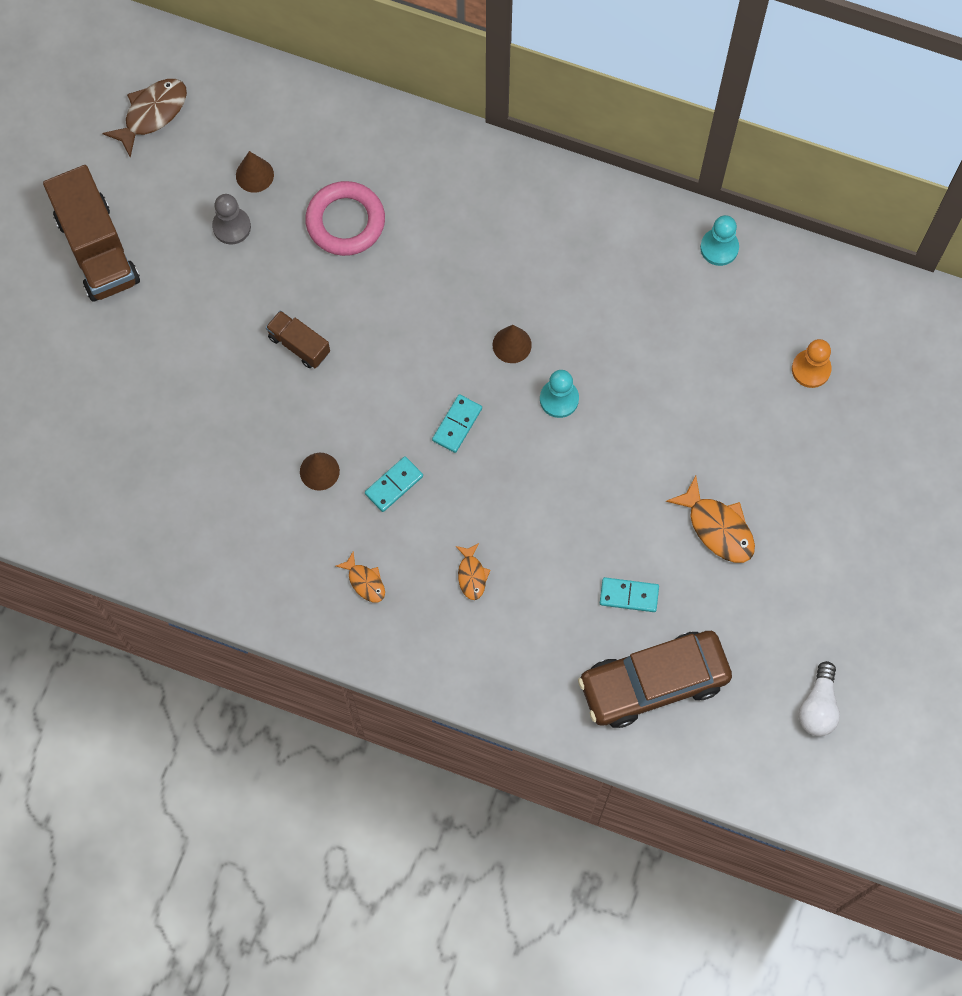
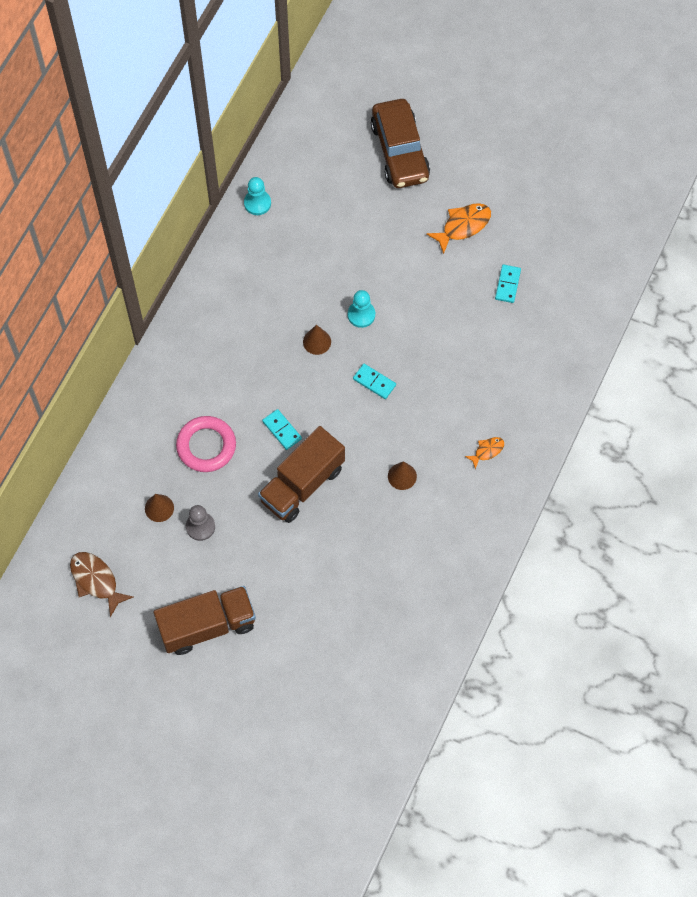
camera: 85 degrees left, 5 degrees down
(299, 345) = (302, 484): brown truck -> brown truck, size x1.92
(394, 485) = (416, 427): turquoise domino -> turquoise domino (282, 430)
(471, 575) = (487, 381): orange fish -> none
(653, 682) = (569, 275): brown car -> brown car (399, 151)
(811, 369) = (354, 158): orange pawn -> none
(818, 706) = (589, 181): white light bulb -> none

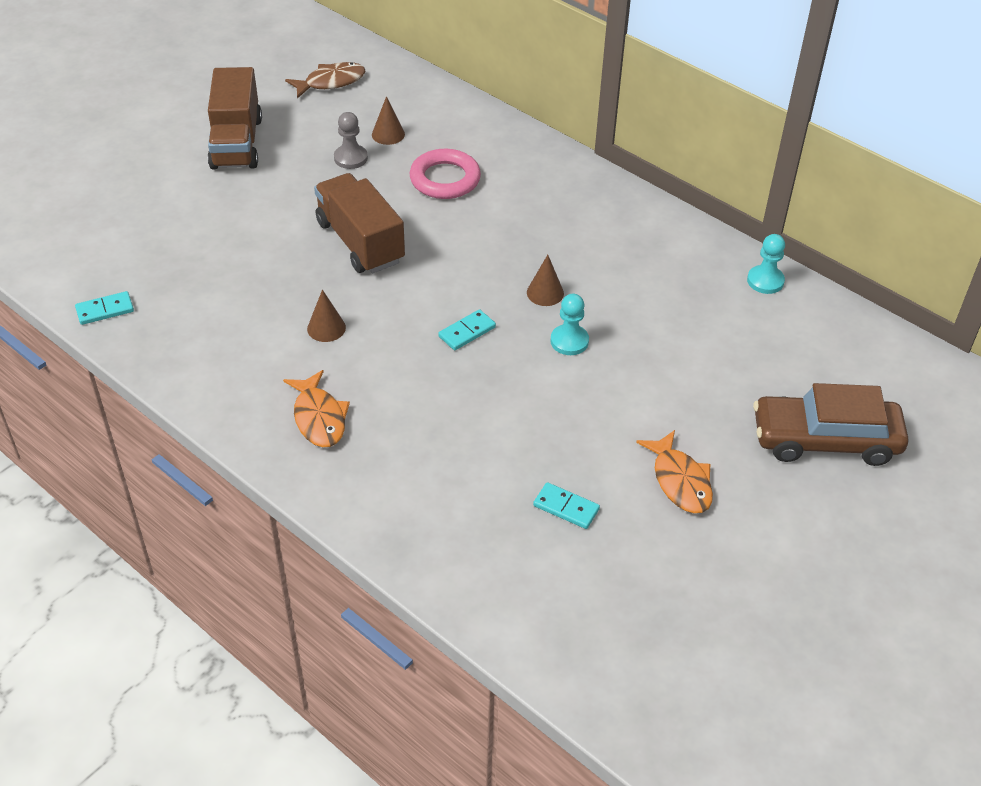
camera: 105 degrees right, 20 degrees down
(282, 430) = (437, 240): turquoise domino -> turquoise domino (105, 310)
(487, 451) = (319, 418): orange fish -> orange fish, size x1.73

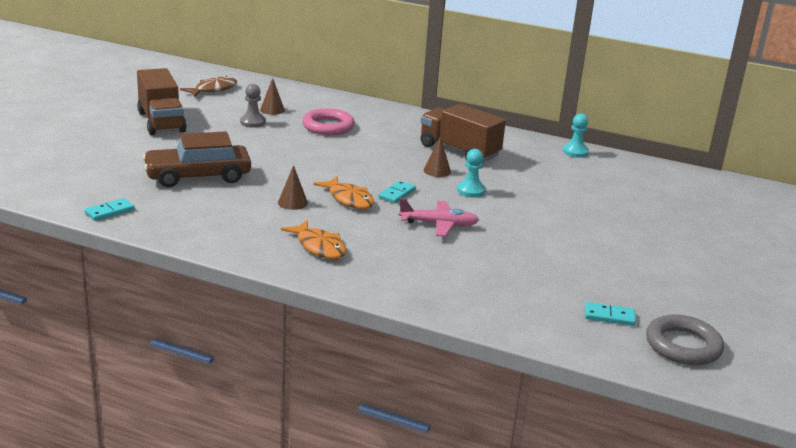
camera: 20 degrees left, 20 degrees down
(360, 242) = (288, 160): brown truck -> brown truck (459, 151)
(491, 402) = (439, 225): none -> pink plane
(566, 507) = (530, 268): turquoise domino -> turquoise domino (609, 316)
(680, 481) = (595, 246): orange fish -> orange fish (349, 199)
(685, 692) = (683, 345): none -> grey ring
(825, 440) = (670, 216): brown car -> brown car (198, 176)

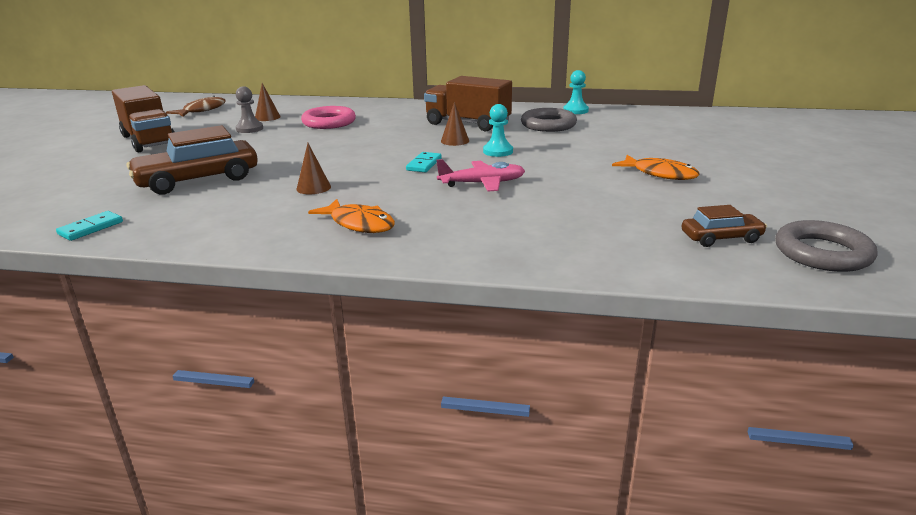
camera: 10 degrees left, 0 degrees up
(349, 199) = (375, 176): orange fish -> orange fish (660, 174)
(536, 166) = (548, 125): none -> grey ring
(609, 316) = (721, 238): turquoise domino -> brown car

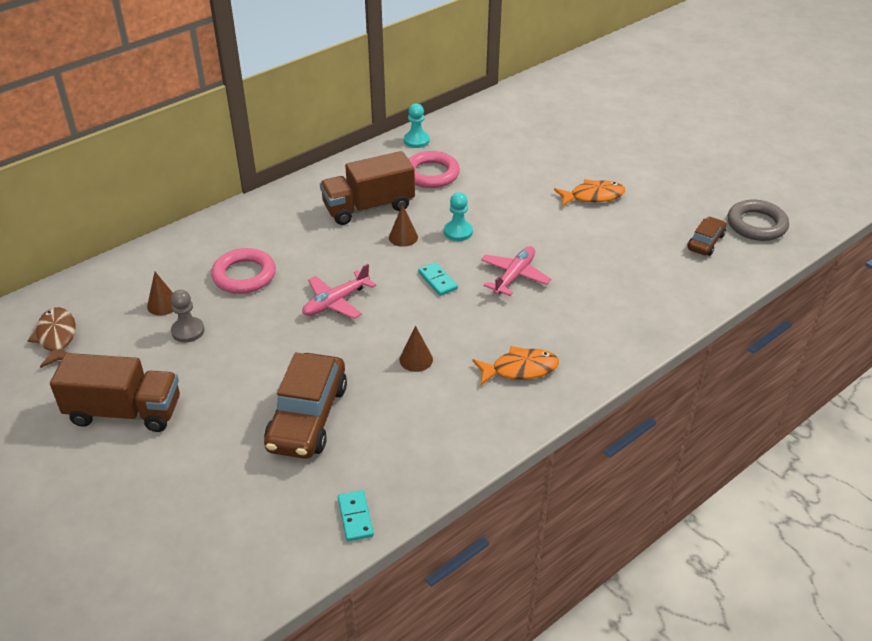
camera: 50 degrees left, 15 degrees up
(342, 148) = (336, 302): none -> pink plane
(548, 125) = (431, 174): grey ring -> pink ring

